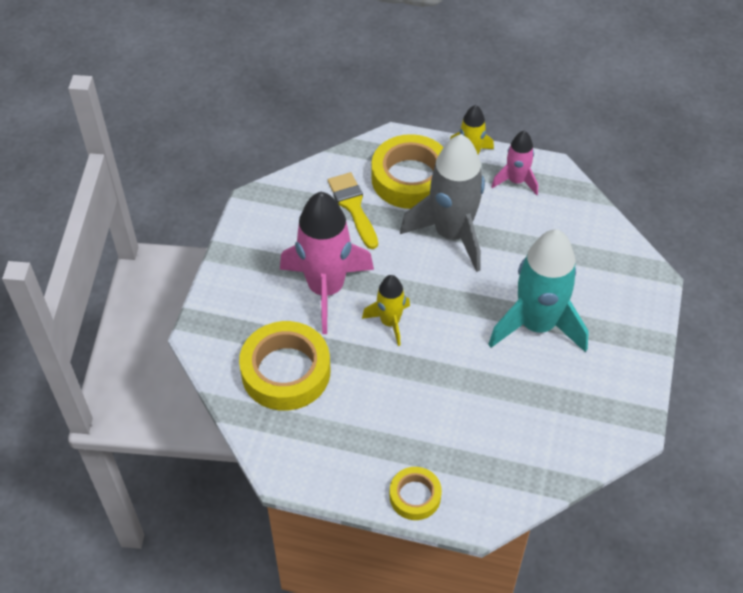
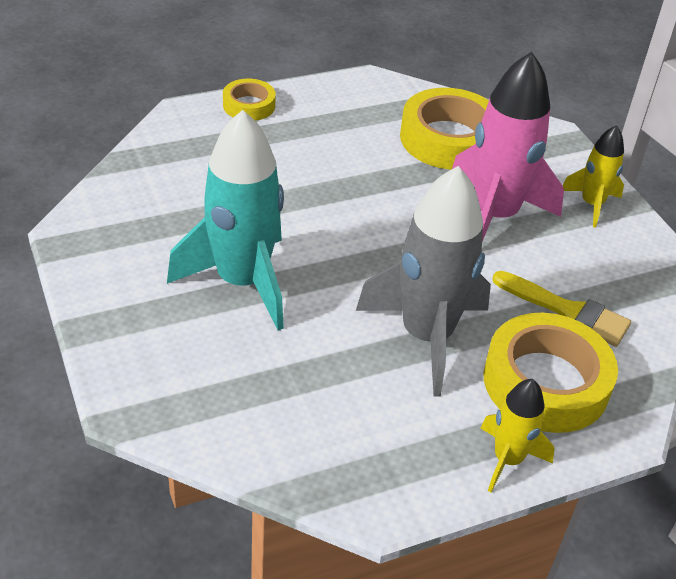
camera: 140 degrees right, 10 degrees down
(390, 322) = (399, 215): yellow rocket -> yellow rocket (591, 204)
(516, 181) = (412, 454): pink rocket -> none

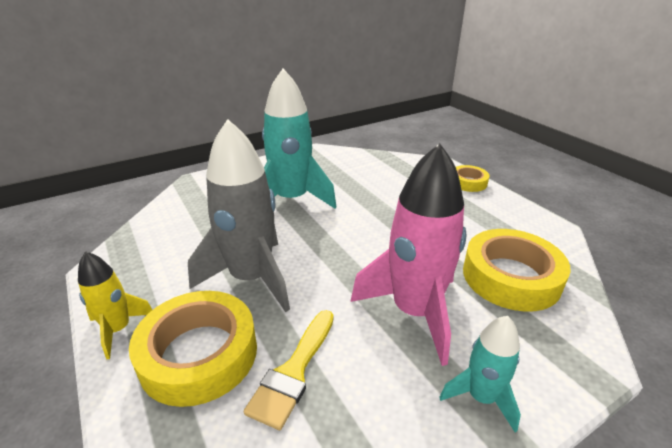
camera: 85 degrees right, 10 degrees down
(591, 204) = (481, 397): yellow rocket -> turquoise rocket

